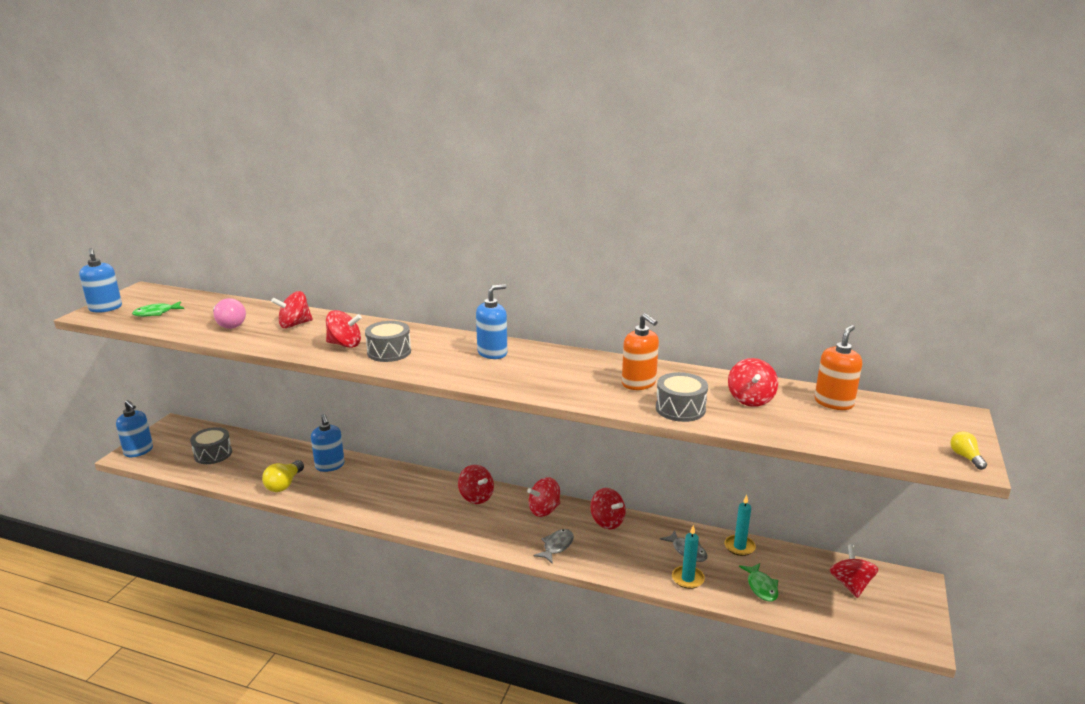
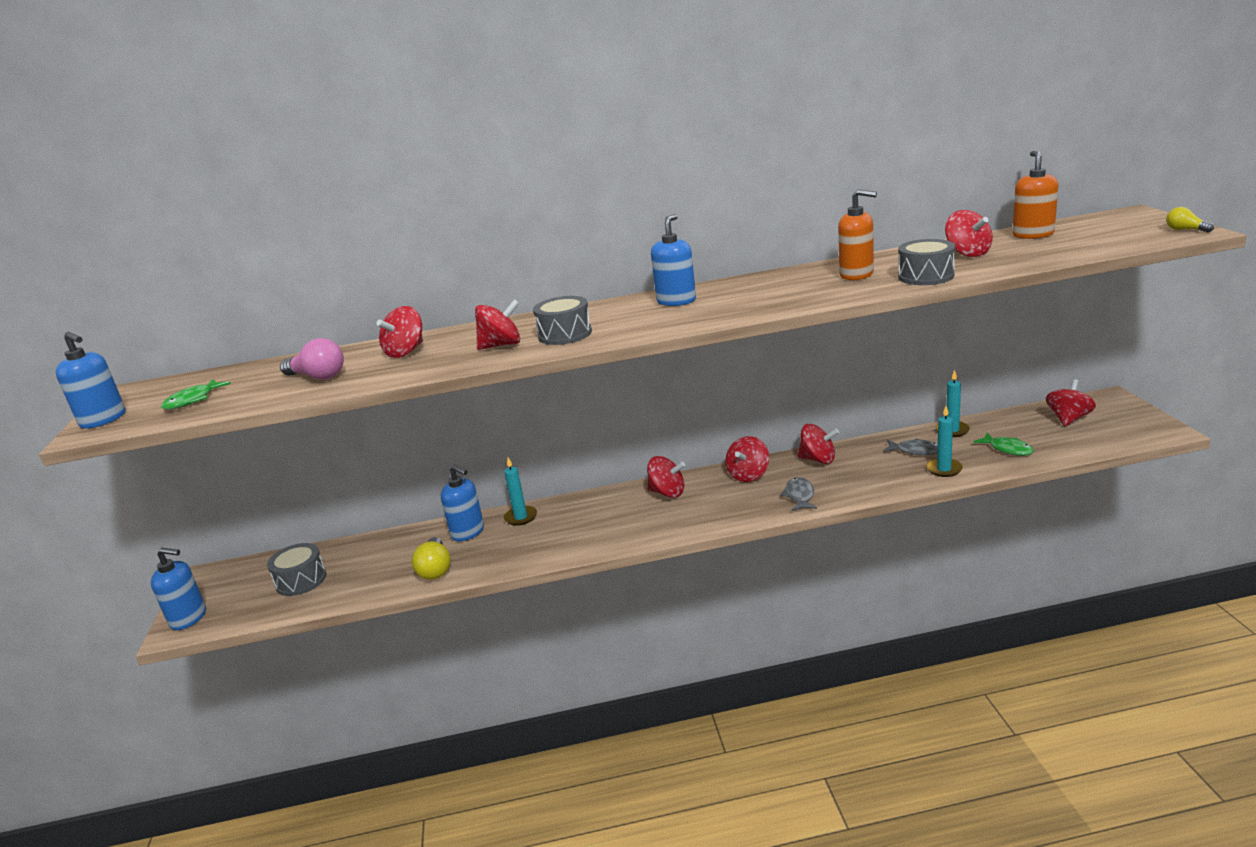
camera: 25 degrees left, 0 degrees up
(370, 470) = (521, 517): none -> turquoise candle
(850, 584) = (1068, 419): red spinning top -> red spinning top turned 60 degrees clockwise

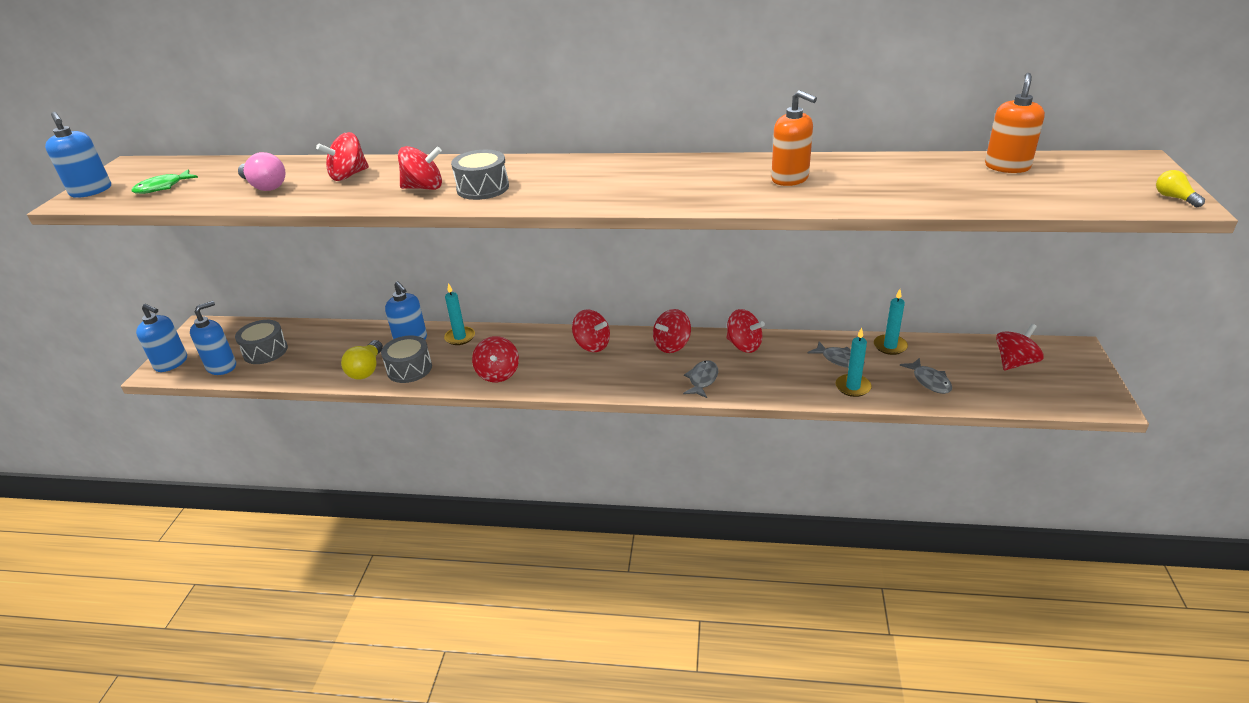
camera: 15 degrees right, 10 degrees up
(676, 301) = (605, 172): blue soap dispenser -> blue soap dispenser (222, 367)
(926, 276) = (852, 197): grey drum -> grey drum (409, 369)
(967, 253) = (919, 176): red spinning top -> red spinning top (498, 373)
(1007, 449) = (929, 381): green fish -> grey fish

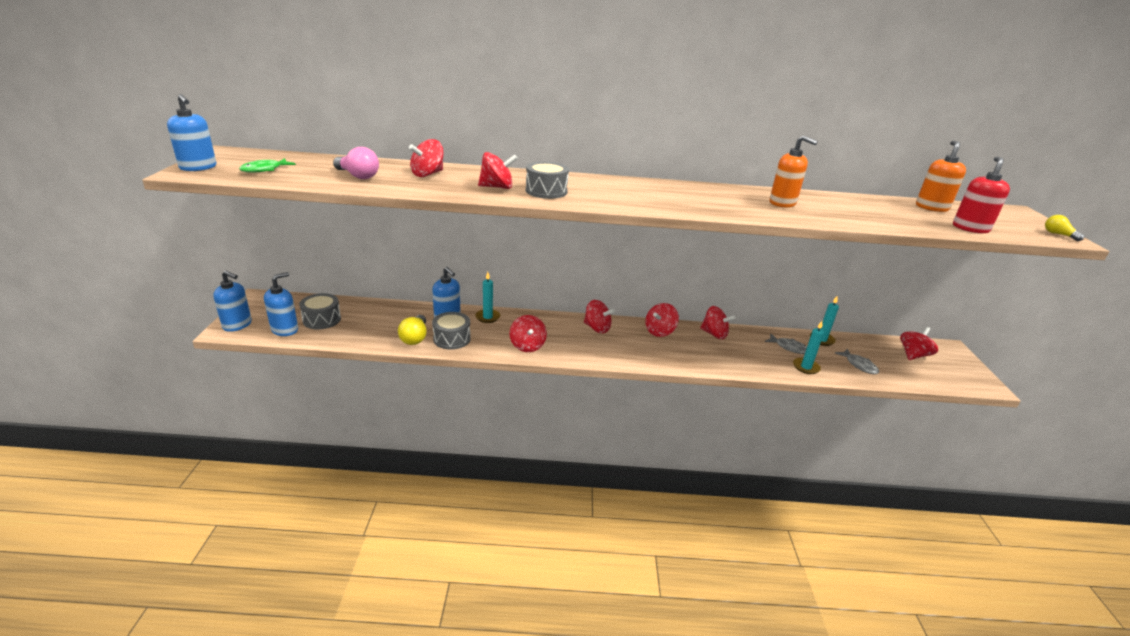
camera: 10 degrees left, 5 degrees down
(702, 380) = (691, 357): grey fish -> none
(1042, 198) = (970, 228): none -> red soap dispenser

